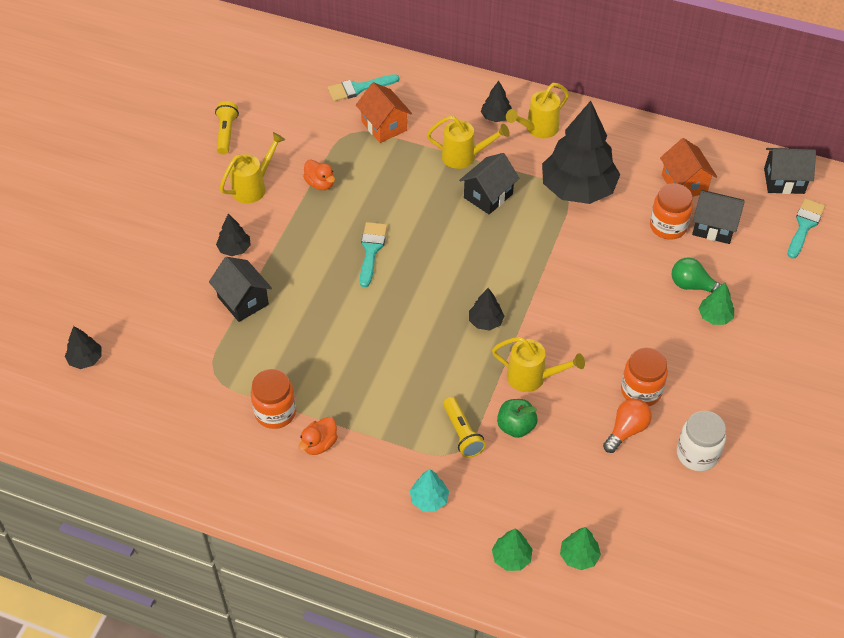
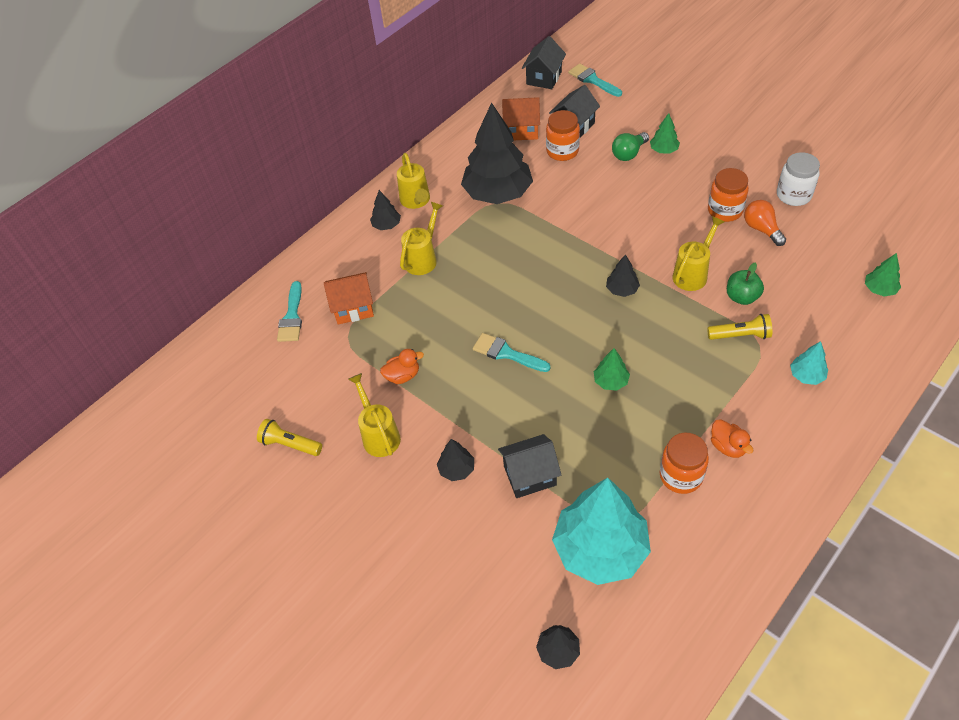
camera: 65 degrees left, 0 degrees up
(183, 367) = (600, 549): none -> turquoise tree
(488, 196) = (478, 253): black house -> none
(511, 557) = (875, 333): green tree -> green tree (611, 381)

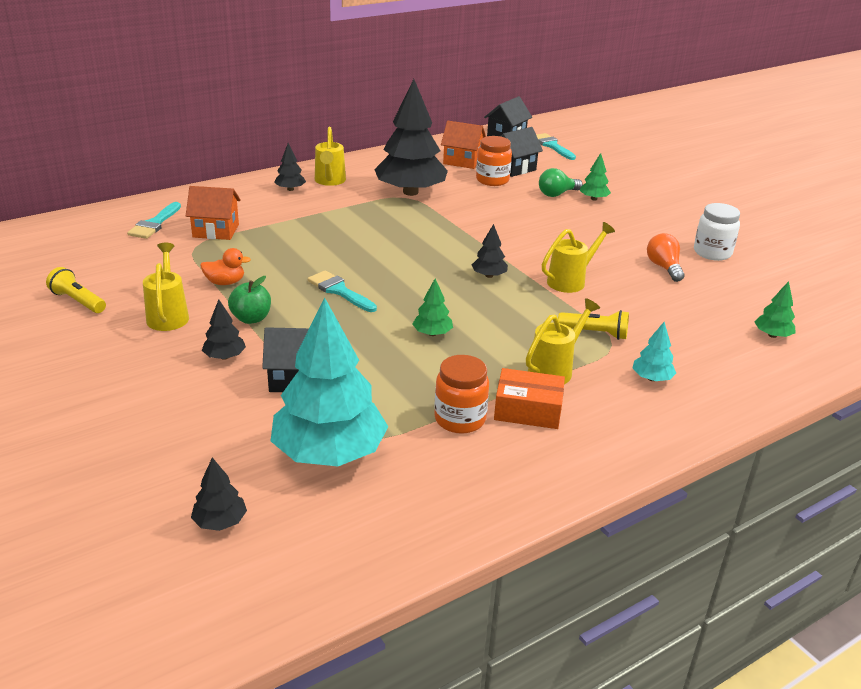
camera: 10 degrees right, 20 degrees down
(423, 259) = (307, 215): yellow watering can -> yellow watering can (554, 370)
(725, 210) = (632, 248): orange jar -> none
(728, 446) = (528, 410): orange duck -> orange box
(742, 297) = (613, 307): green apple -> green apple (251, 318)

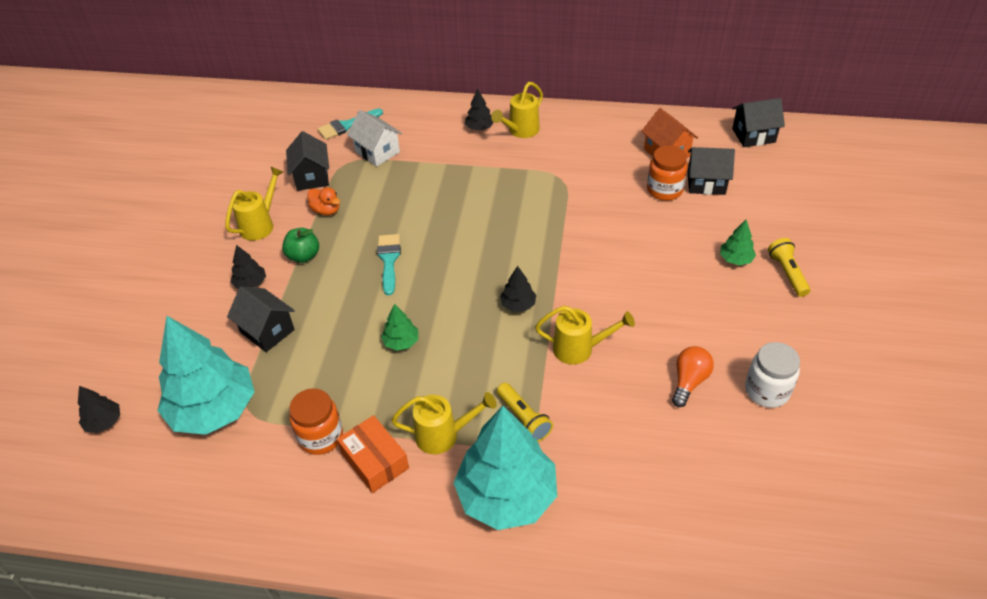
camera: 45 degrees right, 15 degrees up
(78, 301) = (226, 183): yellow flashlight -> yellow flashlight (787, 273)
(173, 267) = (312, 177): none -> black house
(216, 231) = (377, 152): orange house -> white house
(410, 192) = (572, 173): black tree -> none
(552, 146) = (786, 168): turquoise brush -> none
(557, 194) = (705, 236): green light bulb -> none
(651, 378) = (506, 495): turquoise tree -> turquoise tree, size x2.34
(772, 335) = (683, 523): green tree -> none

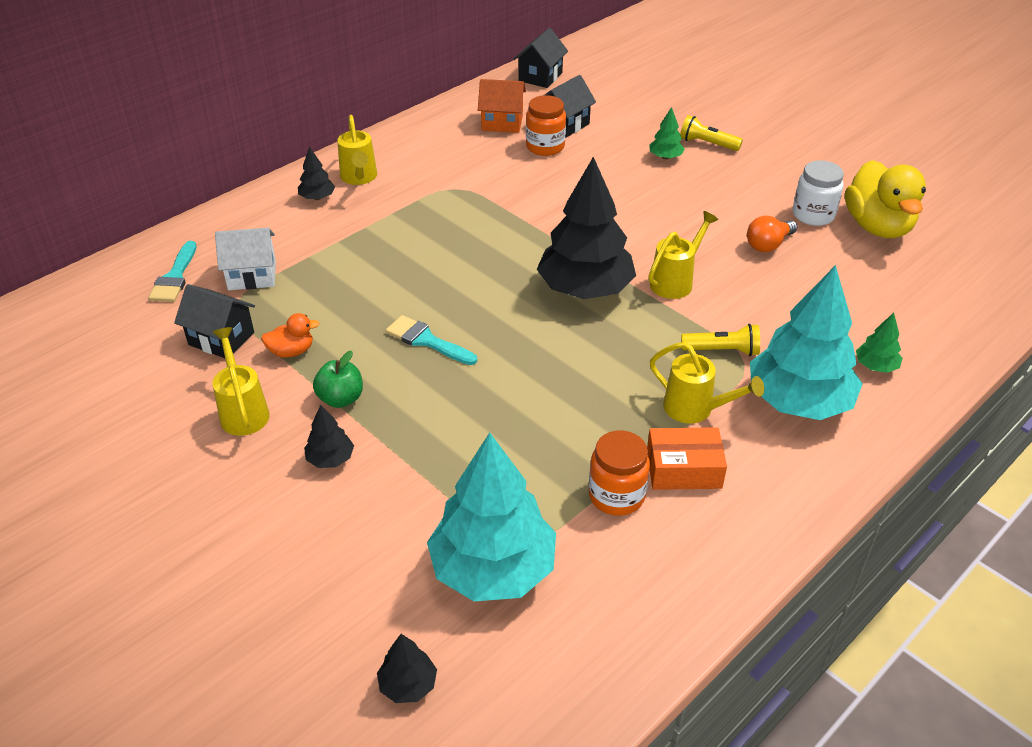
camera: 55 degrees left, 5 degrees down
(267, 331) = (422, 475): black house -> none
(401, 342) = (549, 383): green tree -> green tree (875, 366)
(443, 435) = (695, 409): yellow watering can -> yellow watering can turned 90 degrees clockwise
(518, 305) = (585, 289): black tree -> black tree, size x2.34
(689, 381) = (768, 245): orange light bulb -> orange light bulb turned 105 degrees counterclockwise
(803, 444) = (877, 227): none -> yellow duck

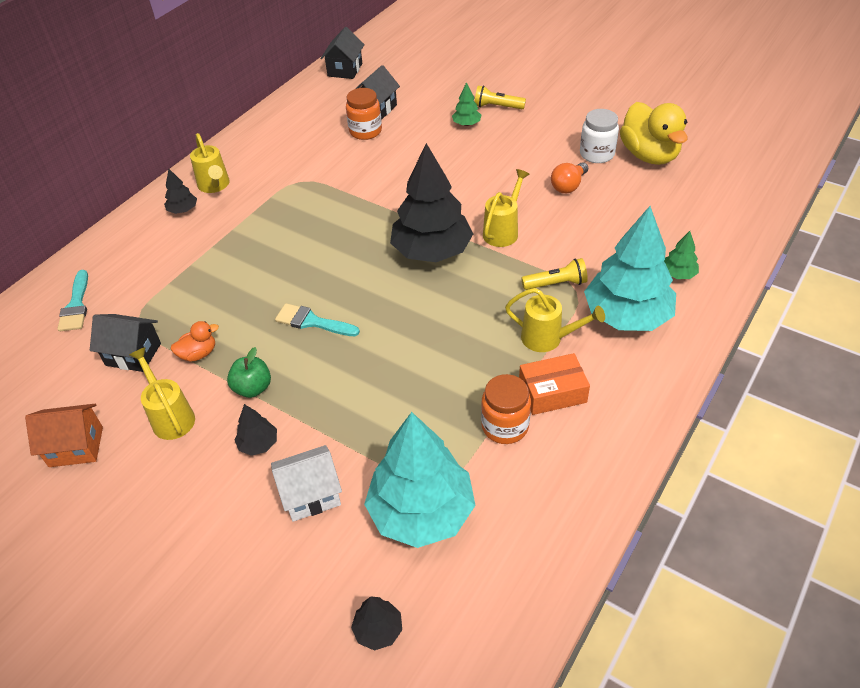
camera: 10 degrees left, 5 degrees up
(252, 276) = (145, 291): white house -> white house (311, 495)
(502, 123) = (324, 116): orange house -> orange house (76, 447)

